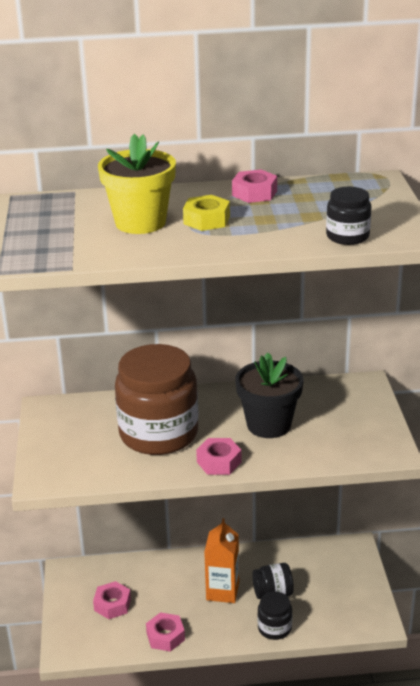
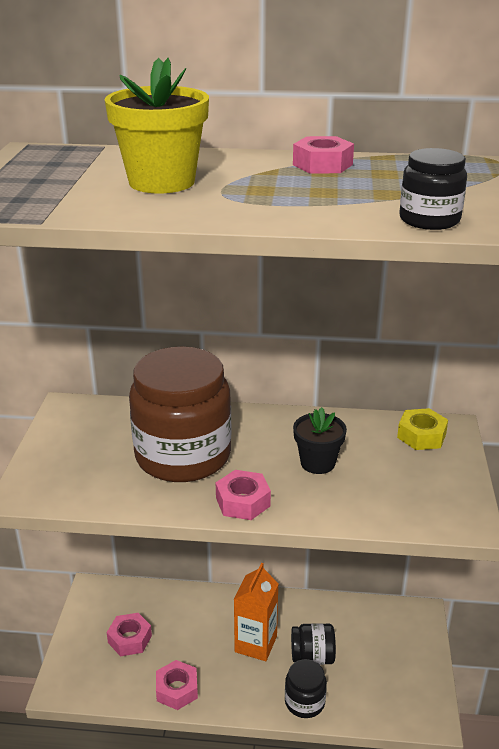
camera: 10 degrees right, 0 degrees up
(206, 220) = (247, 186): yellow nut -> yellow nut (421, 436)
(269, 425) = (317, 463): black flower pot -> black flower pot, size x0.63

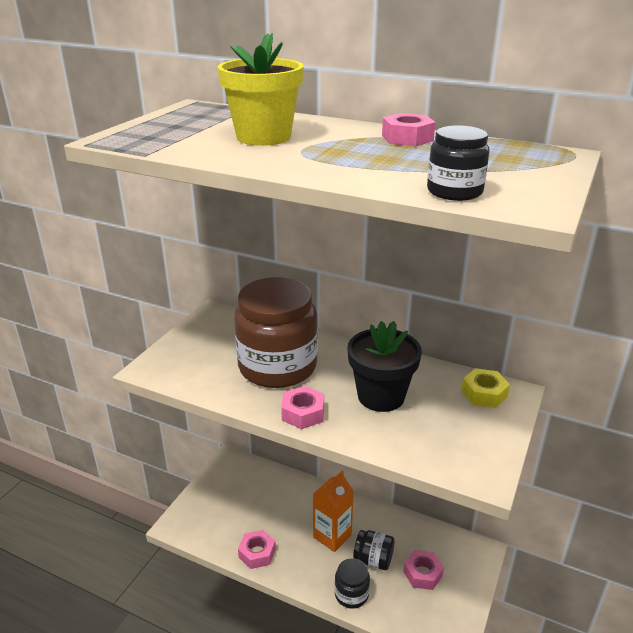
camera: 20 degrees right, 0 degrees up
(130, 639) = (239, 504): pink nut -> pink nut (422, 573)
(317, 463) = (381, 396): black flower pot -> black flower pot, size x1.58

